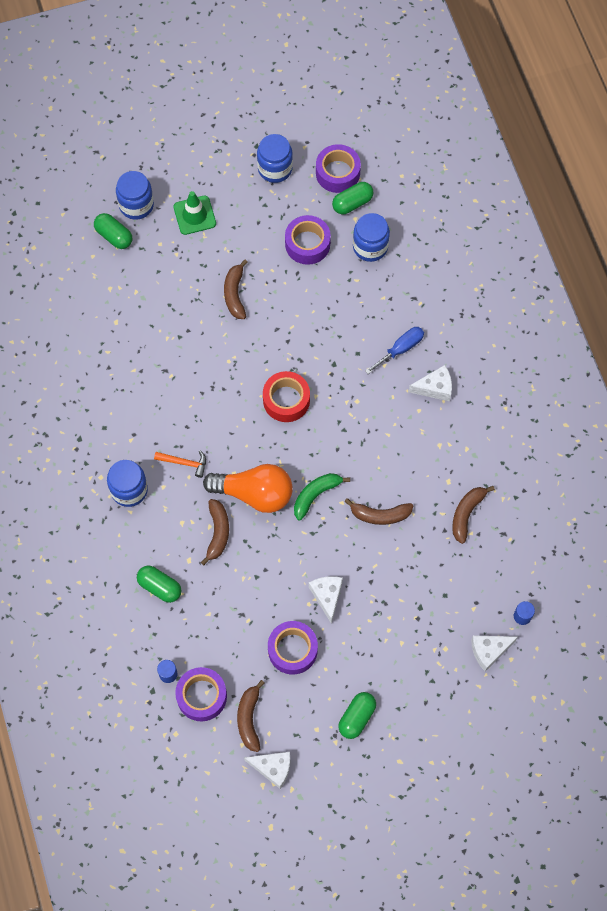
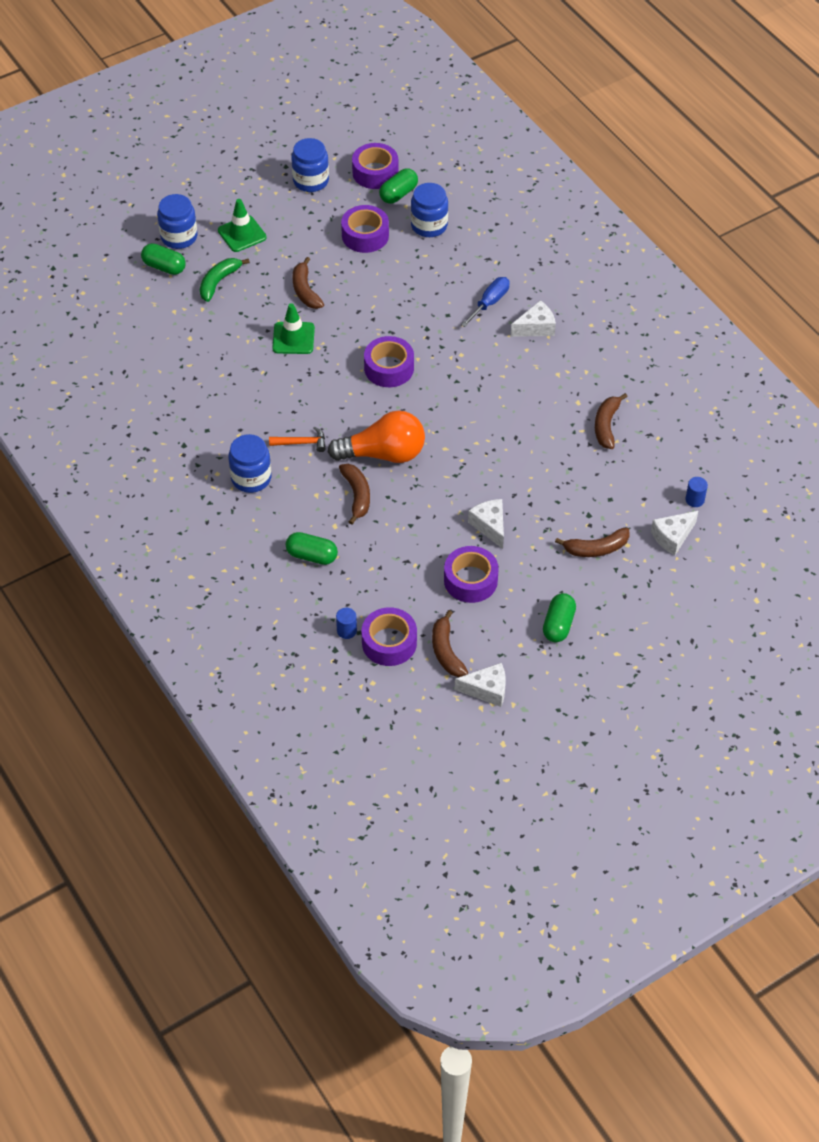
camera: 15 degrees left, 15 degrees down
(209, 345) = (293, 338): none -> green traffic cone
(286, 400) = (389, 368): red tape -> purple tape
(316, 495) = (447, 442): green banana -> green banana (219, 282)
(380, 515) = (519, 445): brown banana -> brown banana (596, 548)

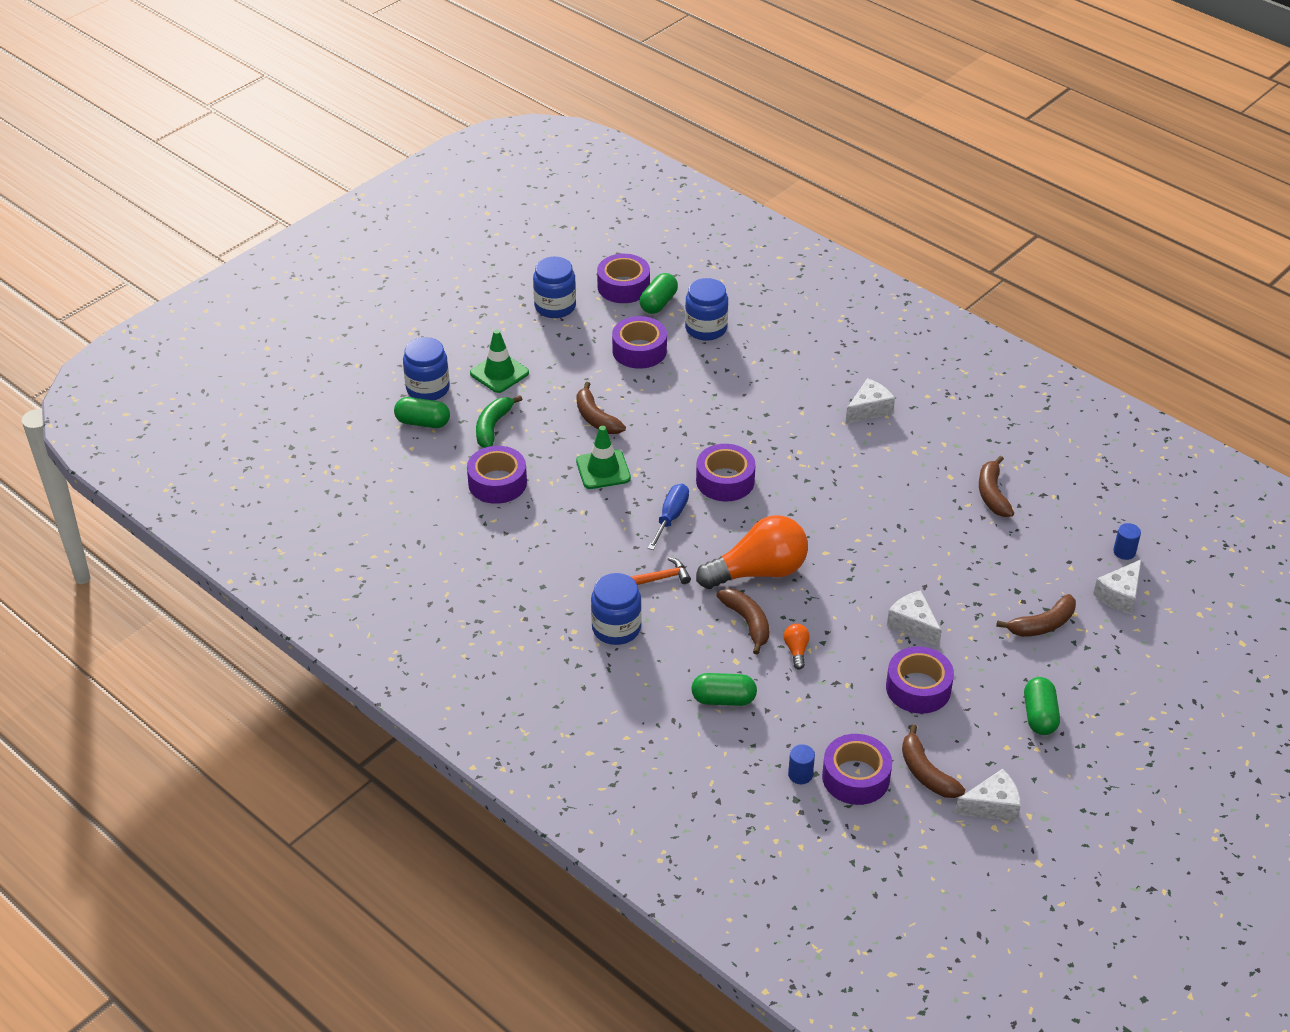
camera: 15 degrees left, 10 degrees down
(204, 333) = (497, 483): none -> purple tape
(386, 527) = (796, 650): none -> orange light bulb
(490, 302) = (807, 393): blue screwdriver -> blue screwdriver (671, 517)

